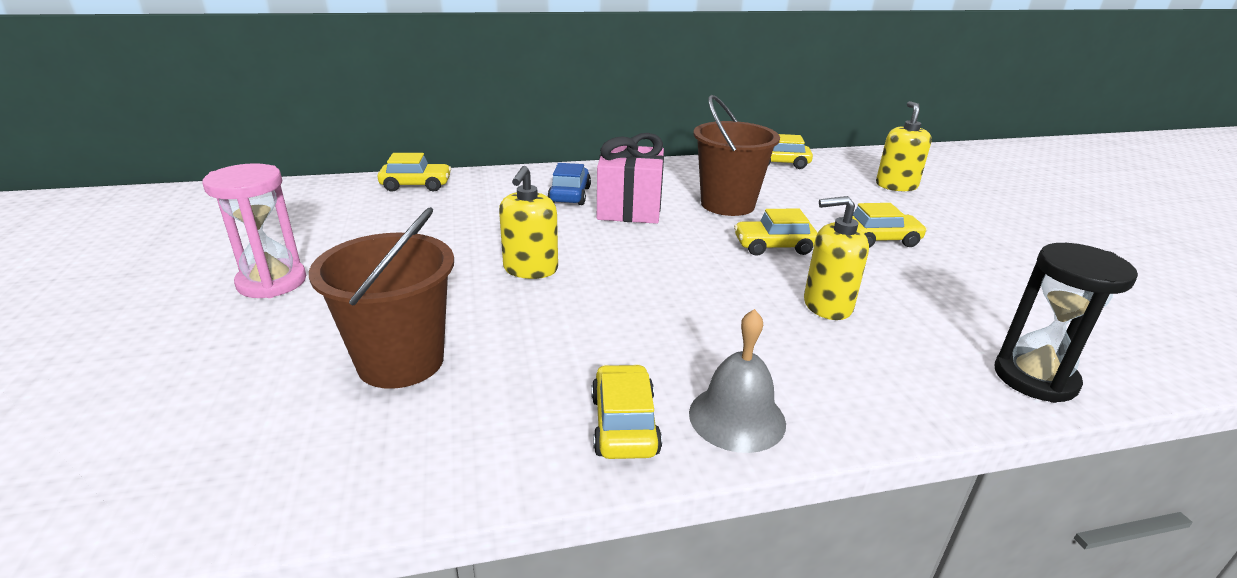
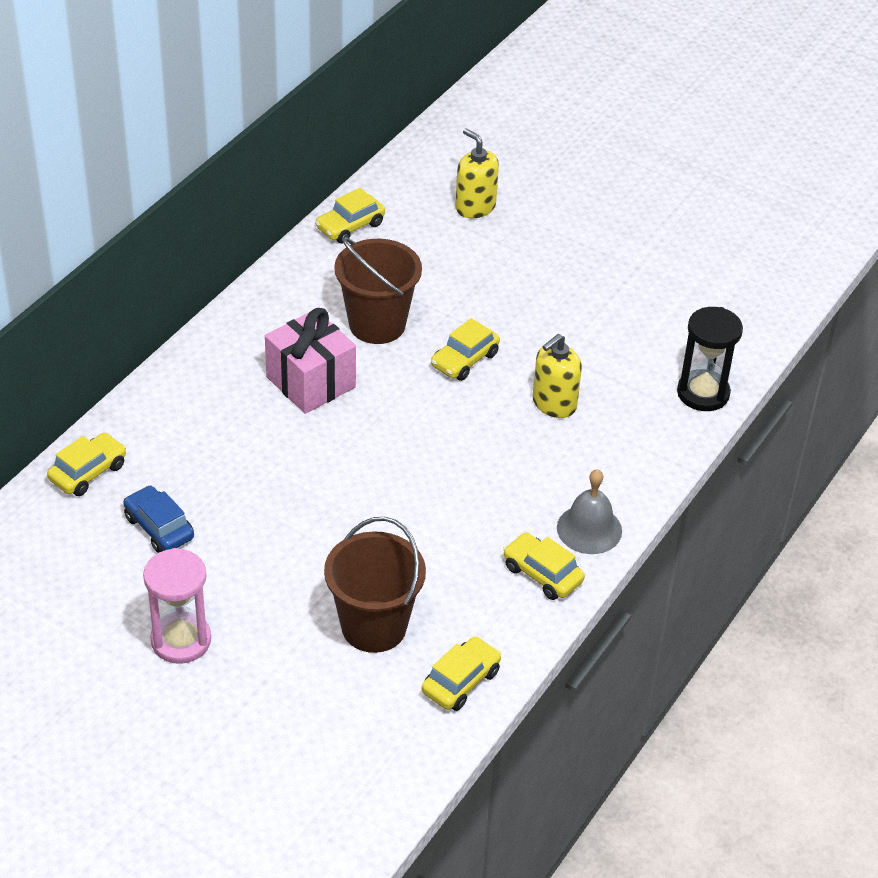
camera: 45 degrees left, 15 degrees up
(530, 269) = (334, 501): yellow soap dispenser -> none
(570, 195) = (239, 396): blue car -> blue car (159, 527)
(879, 239) = (525, 301): yellow car -> yellow car (461, 681)

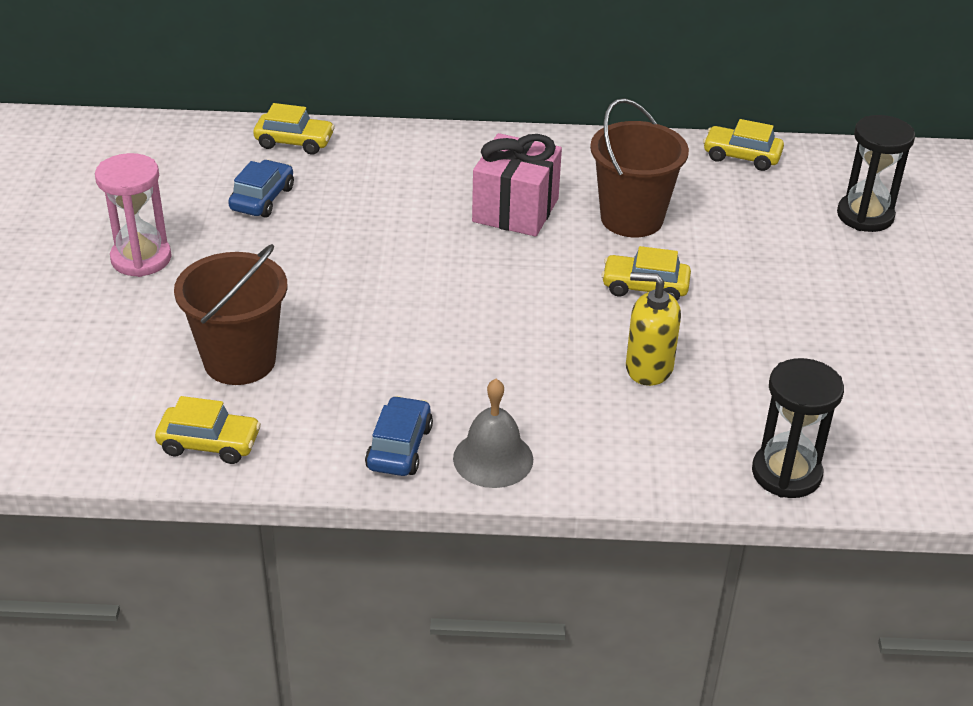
camera: 60 degrees right, 5 degrees down
(475, 207) = (865, 216): yellow soap dispenser -> black hourglass
(542, 574) = (399, 447): yellow car -> blue car

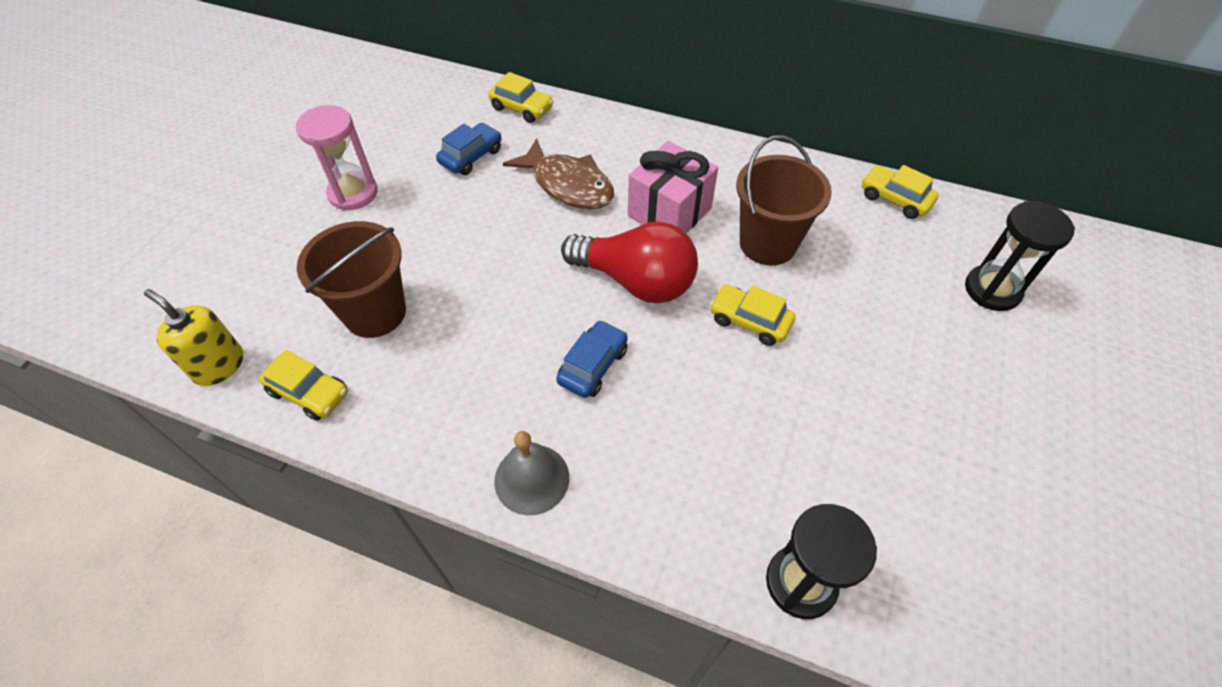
camera: 20 degrees right, 15 degrees up
(390, 205) = (568, 185): none -> brown fish
(399, 447) = (458, 442): blue car -> blue car (593, 366)
(511, 277) = (635, 281): none -> red light bulb
(648, 368) = (716, 413): yellow soap dispenser -> yellow soap dispenser (219, 365)

